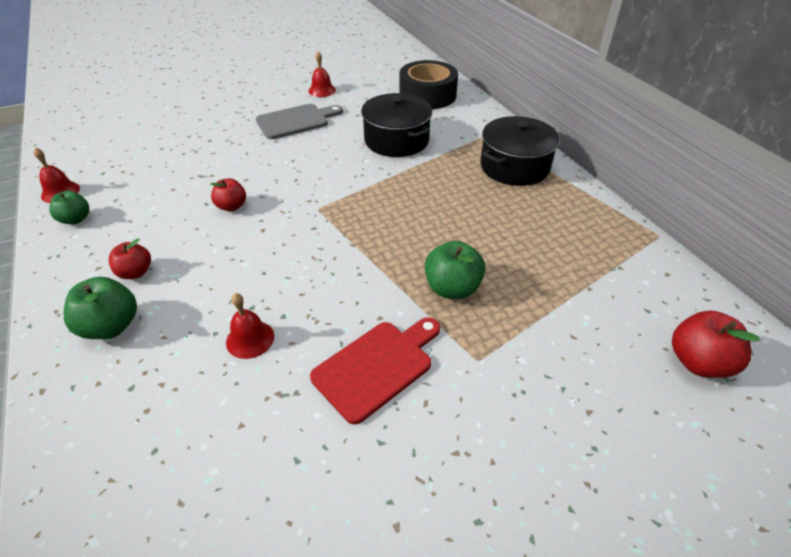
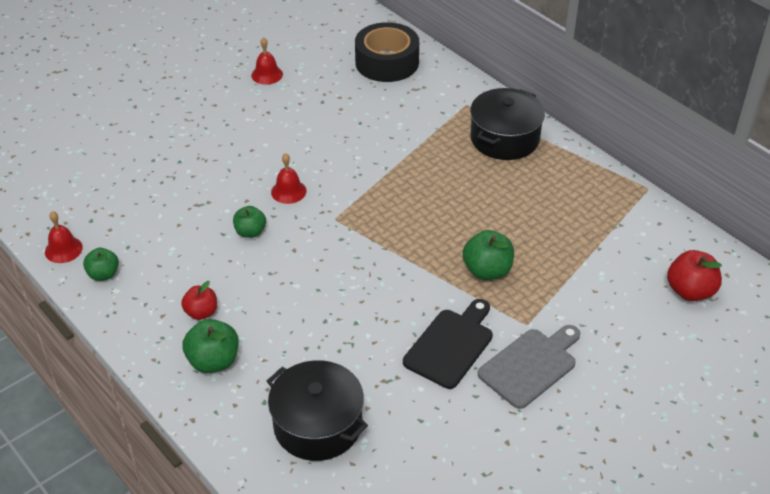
camera: 15 degrees left, 0 degrees up
(232, 206) = (250, 232): red apple -> green apple
(250, 339) = (338, 346): red bell -> red bell (288, 191)
(296, 121) = (259, 121): grey cutting board -> grey cutting board (530, 366)
(377, 366) = (451, 345): red cutting board -> black cutting board
(396, 140) = (377, 127): black pot -> black pot (318, 425)

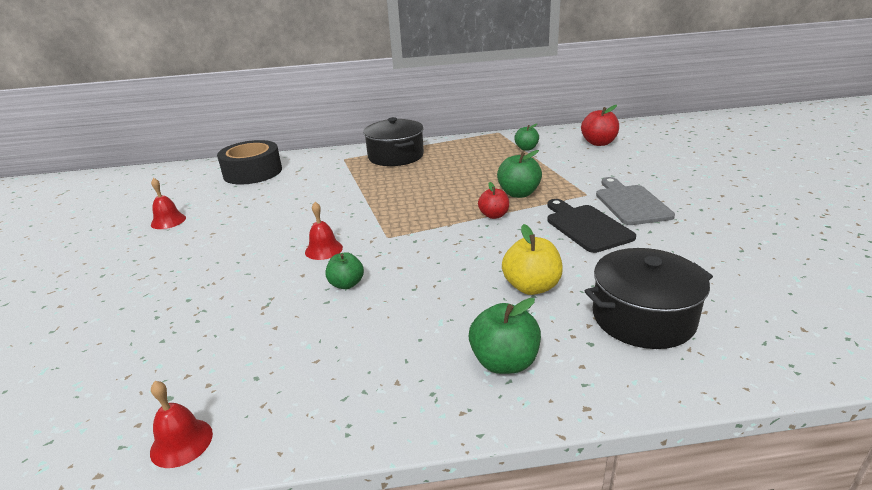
camera: 55 degrees left, 15 degrees down
(103, 274) = (274, 414): green apple -> green apple (526, 148)
(201, 312) = (423, 349): red apple -> red apple (494, 215)
(318, 342) = (531, 287): none -> yellow apple

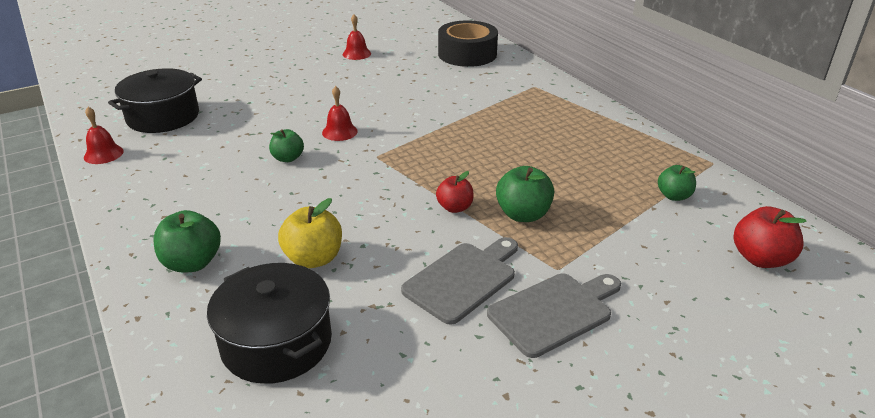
camera: 65 degrees right, 5 degrees up
(395, 156) = (566, 112): black pot -> black pot (163, 117)
(586, 226) = (463, 279): black cutting board -> grey cutting board

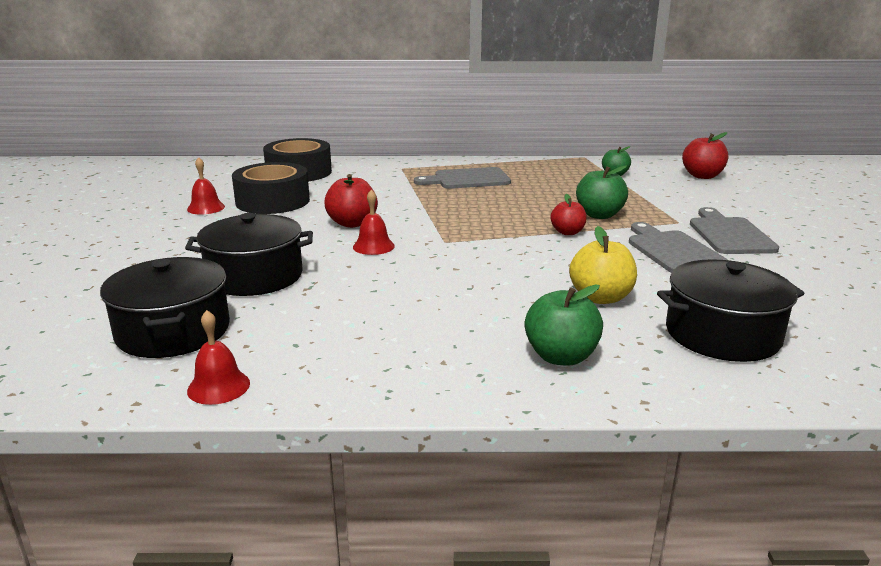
camera: 60 degrees left, 10 degrees down
(254, 111) = (255, 276): none -> black pot
(288, 158) = (396, 278): green apple -> none
(378, 109) = (352, 223): none -> red apple
(393, 68) = (272, 201): none -> black tape
(543, 122) = (467, 179): none -> grey cutting board

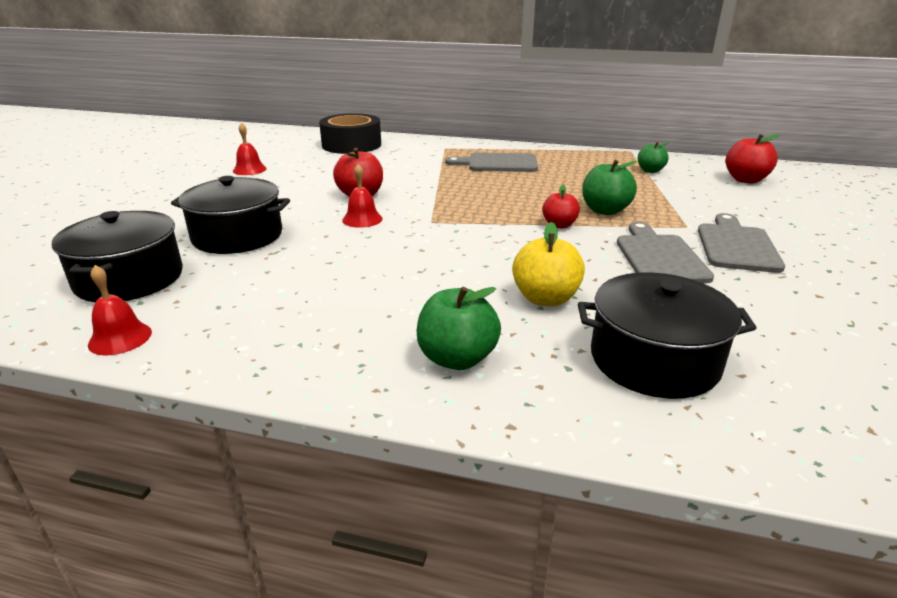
camera: 15 degrees right, 5 degrees up
(272, 201) = (309, 169): black tape -> none

